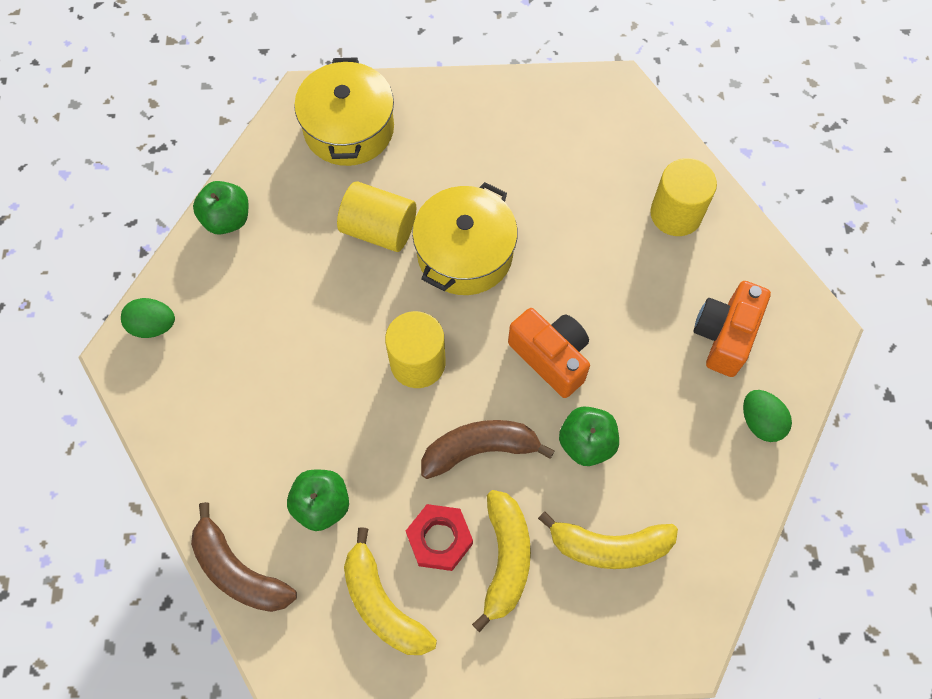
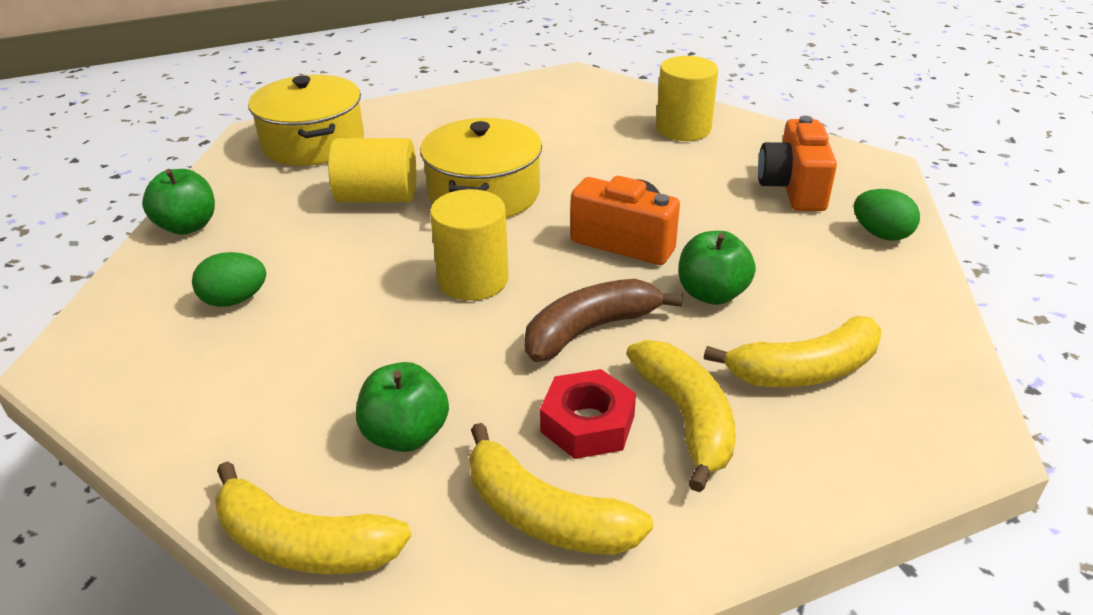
camera: 20 degrees left, 30 degrees down
(153, 326) = (105, 329): green egg -> green egg (235, 300)
(239, 571) = (304, 544): brown banana -> yellow banana

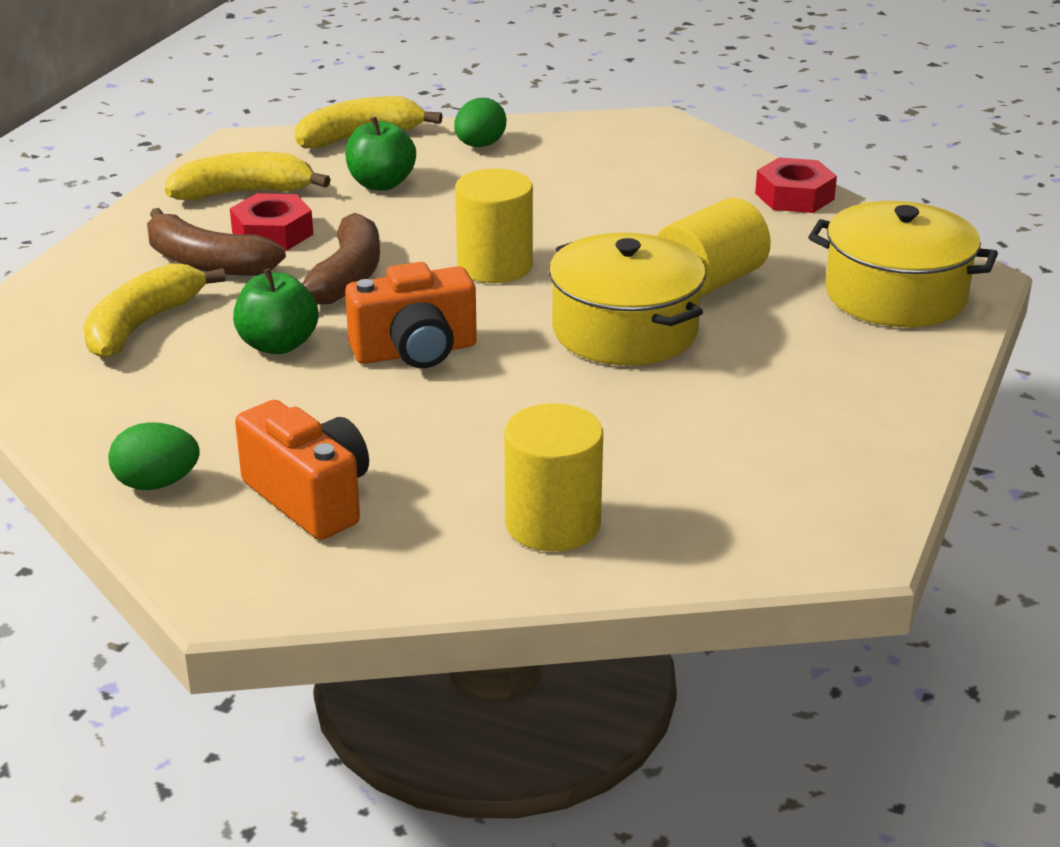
camera: 135 degrees right, 5 degrees down
(187, 226) = (794, 196): green apple -> red nut
(235, 300) = (637, 182): green egg -> green egg (480, 145)
(686, 418) = (207, 262): yellow banana -> brown banana

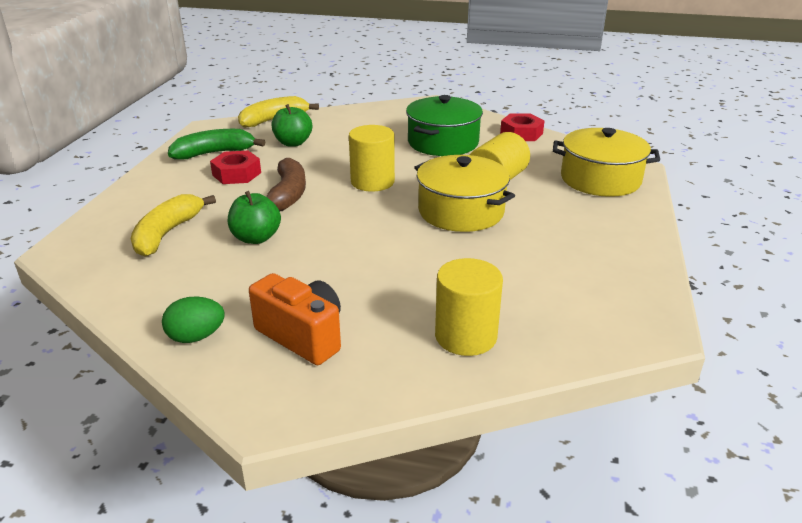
camera: 10 degrees left, 0 degrees up
(207, 262) = (201, 193): brown banana -> none
(243, 193) = (214, 153): yellow banana -> green banana
(415, 352) = (342, 235): orange camera -> none
(480, 145) = (342, 120): green egg -> none
(644, 203) = (443, 142): none -> green pot

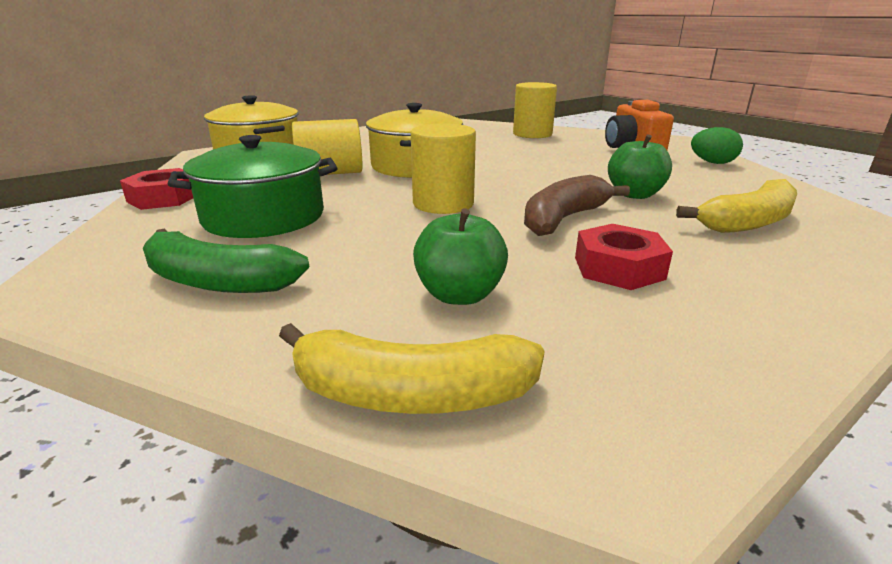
camera: 140 degrees left, 5 degrees down
(214, 153) = (646, 331): green banana -> green banana (218, 281)

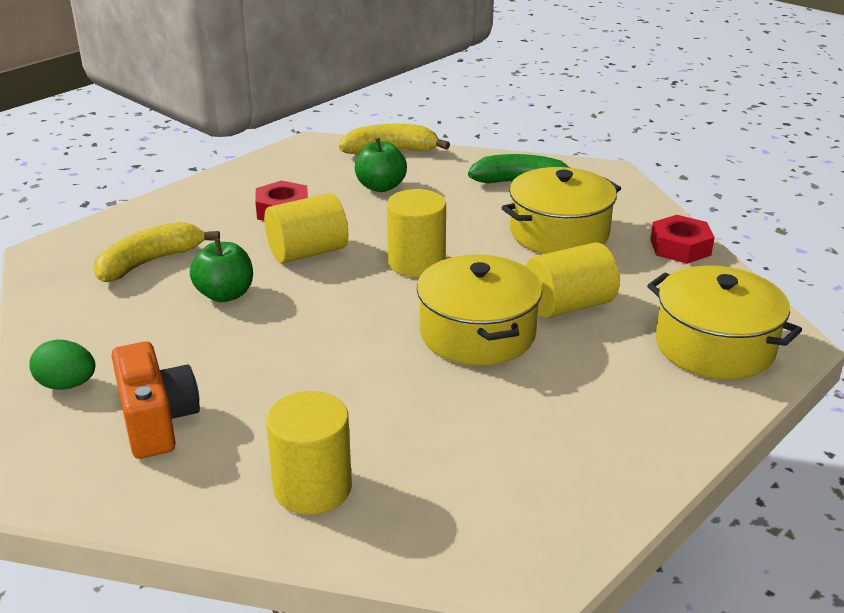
camera: 170 degrees right, 5 degrees up
(264, 217) = (559, 233): green pot -> yellow pot
(563, 219) = (307, 252): brown banana -> yellow cylinder

